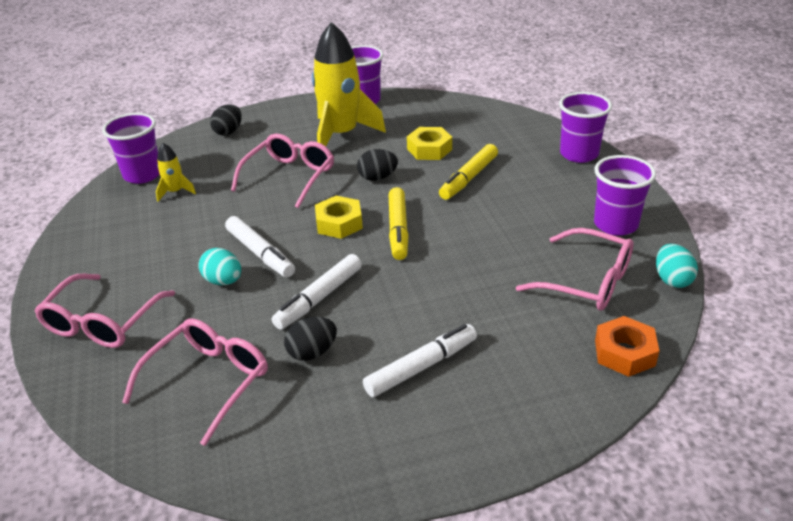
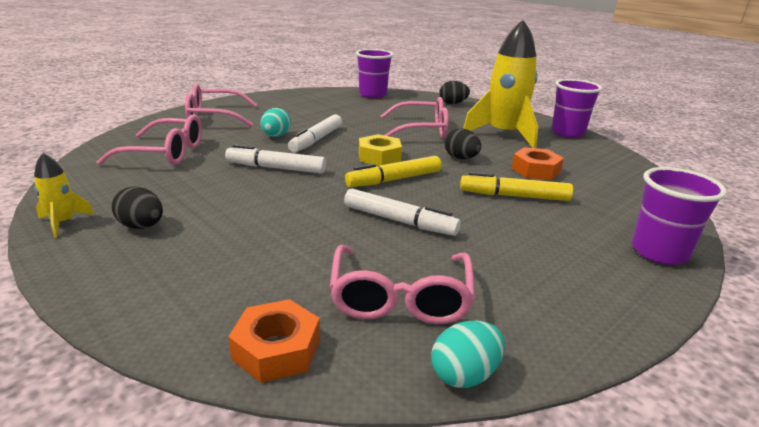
camera: 60 degrees right, 10 degrees down
(175, 192) = (363, 105): yellow rocket -> yellow rocket (63, 223)
(312, 352) = (208, 178): black egg -> black egg (141, 226)
(421, 367) = (205, 224): white marker -> white marker (399, 221)
(429, 149) = (535, 170): yellow nut -> orange nut
(615, 224) = (541, 303): purple cup -> none

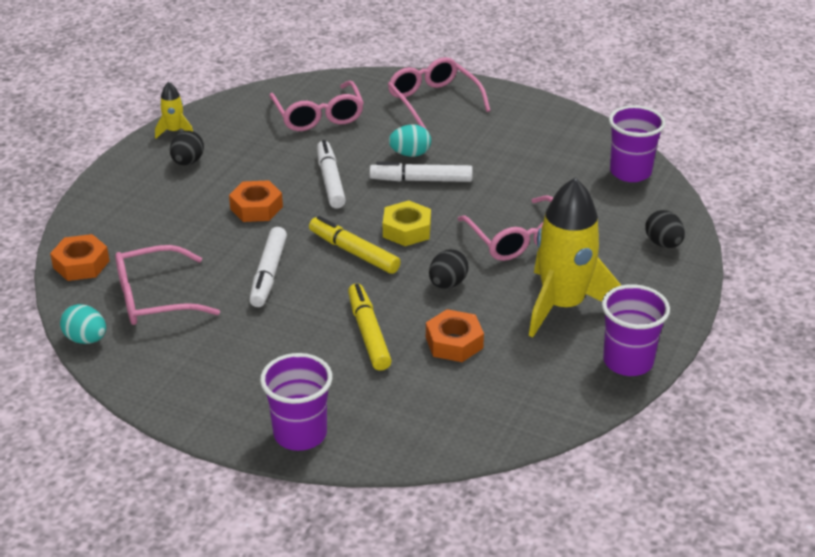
camera: 70 degrees right, 10 degrees up
(280, 206) = (256, 208): none -> orange nut

